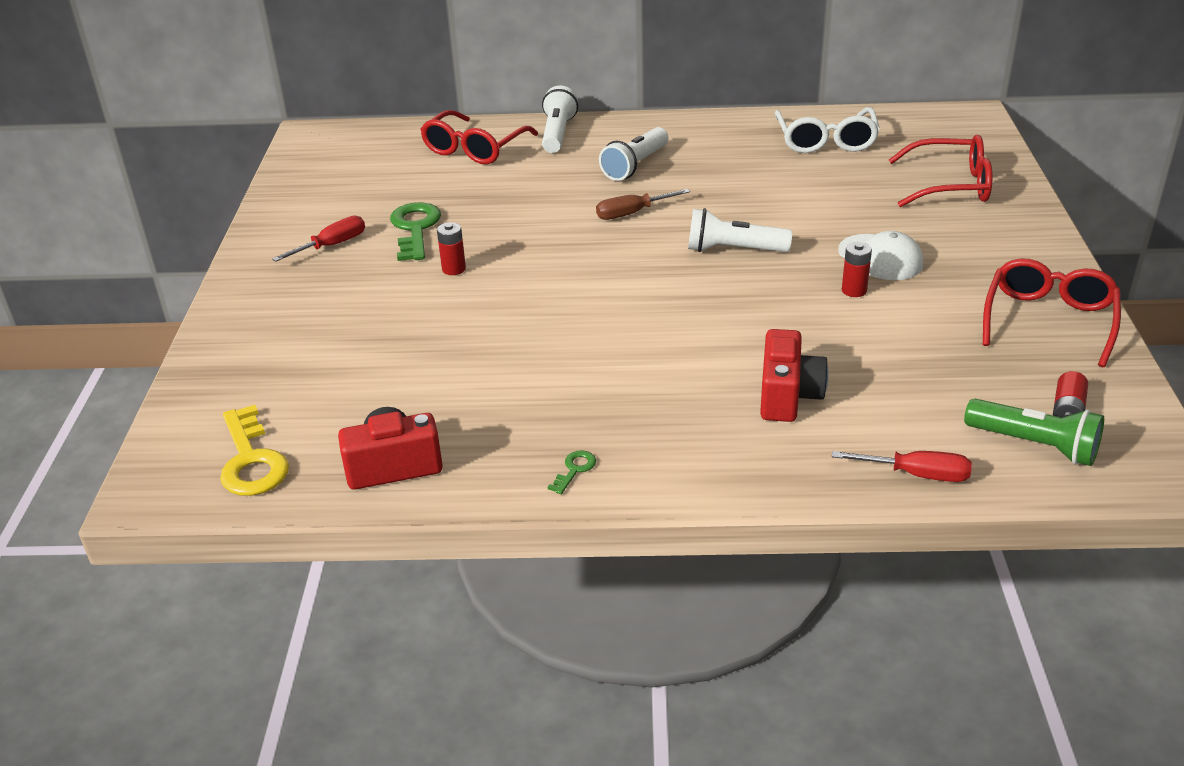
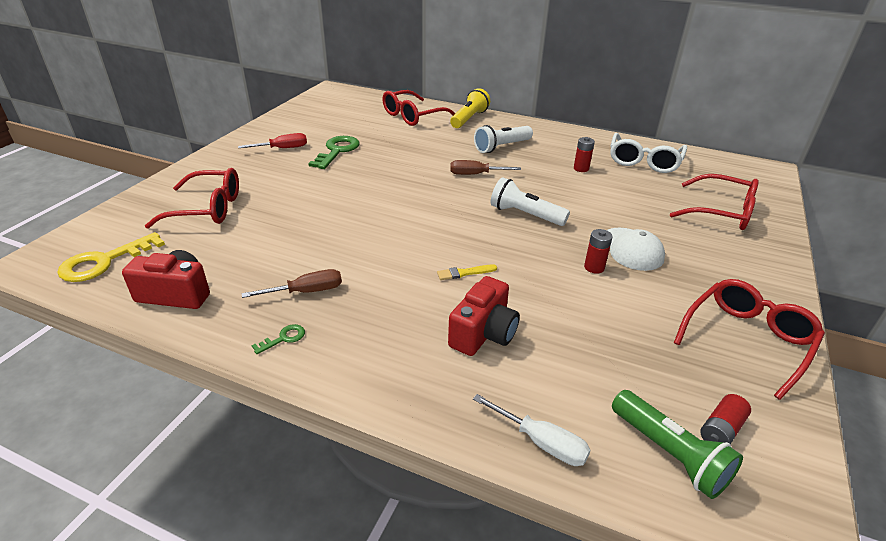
camera: 20 degrees right, 0 degrees up
(251, 461) = (104, 262): yellow key -> yellow key turned 45 degrees clockwise
(315, 356) = (207, 209): none -> red glasses
(454, 269) = (336, 179): red battery -> red battery (581, 168)
(551, 415) = (306, 292): none -> brown screwdriver
(557, 134) = (469, 119): white flashlight -> yellow flashlight
(717, 339) = (464, 273): none -> yellow brush
(916, 474) = (540, 442): red screwdriver -> white screwdriver

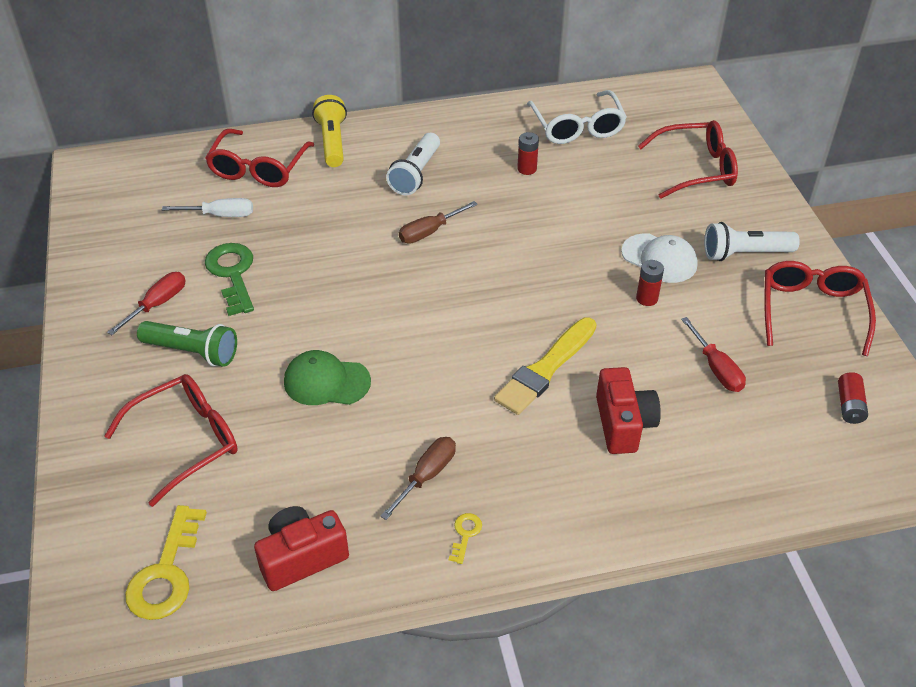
camera: 35 degrees left, 10 degrees up
(284, 338) = (465, 534): green key -> yellow key
(317, 216) = (326, 382): none -> green cap
(464, 273) = (546, 368): yellow brush -> yellow brush, size x2.15
(525, 215) = (531, 265): white flashlight -> white flashlight (744, 254)
(540, 442) = (749, 492): white screwdriver -> white screwdriver (220, 215)
(607, 336) = (716, 368): none -> red screwdriver
(670, 454) = (833, 446): green flashlight -> green flashlight (193, 352)

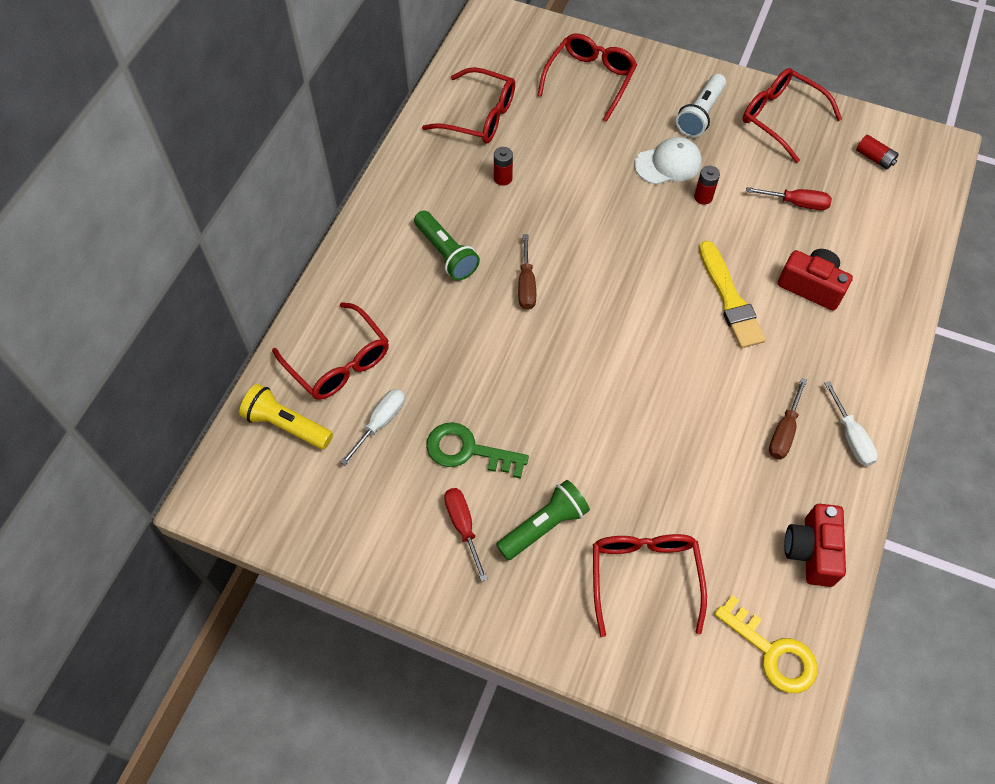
camera: 55 degrees left, 15 degrees up
(326, 382) = (646, 446): green cap -> none
(332, 142) = (349, 288): yellow flashlight -> yellow flashlight (286, 425)
(416, 174) = (446, 253): white flashlight -> green flashlight
(426, 476) = (784, 431): brown screwdriver -> brown screwdriver turned 135 degrees counterclockwise
(465, 534) = (850, 436): yellow key -> white screwdriver
(577, 127) = (479, 116): white glasses -> red glasses

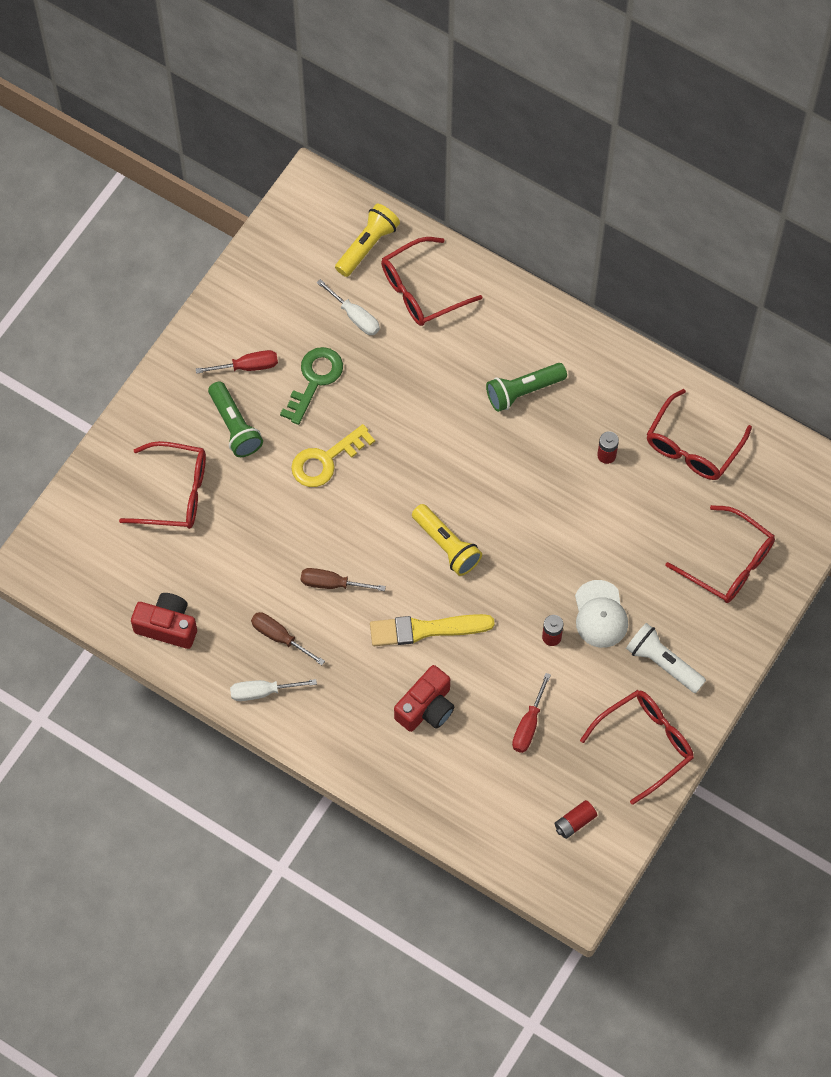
camera: 100 degrees right, 5 degrees up
(526, 284) = (475, 454): brown screwdriver -> brown screwdriver (332, 584)
(634, 294) = (447, 545): none -> yellow flashlight
(772, 652) = (93, 572): yellow key -> yellow key (325, 460)

